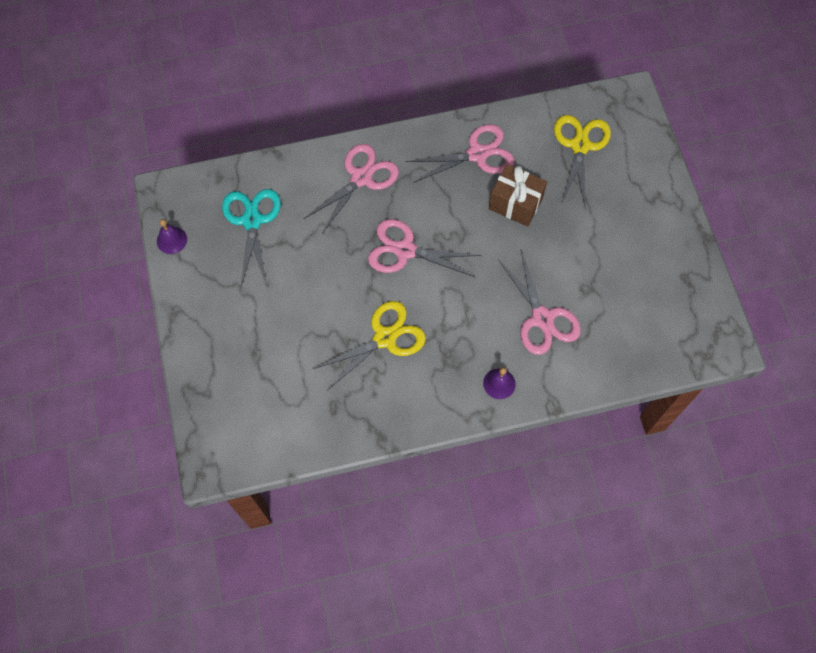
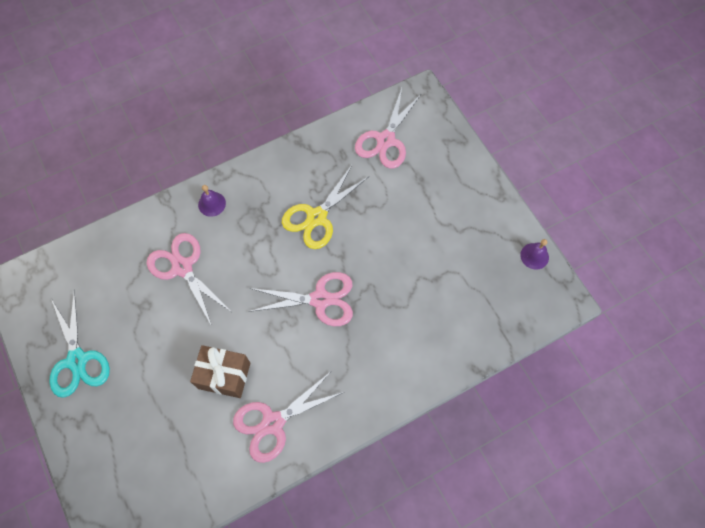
camera: 165 degrees right, 0 degrees up
(252, 221) = (471, 292): turquoise scissors -> turquoise scissors (77, 360)
(361, 178) = (383, 364): pink scissors -> pink scissors (386, 140)
(580, 146) = (165, 463): yellow scissors -> none

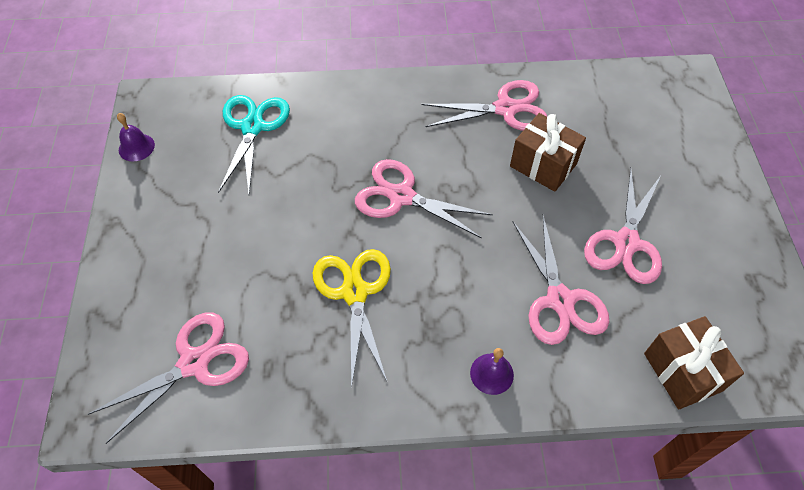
camera: 155 degrees left, 10 degrees down
(77, 360) = (717, 243): turquoise scissors -> turquoise scissors (252, 127)
(95, 252) = (682, 372): none -> brown gift
(145, 331) = (626, 242): none -> pink scissors
(317, 217) = (354, 292): yellow scissors -> yellow scissors turned 75 degrees counterclockwise

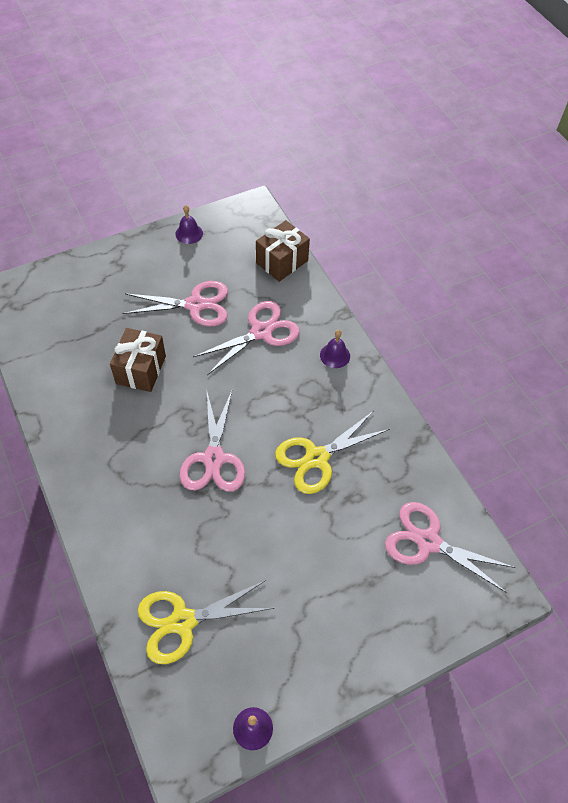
camera: 115 degrees left, 0 degrees up
(252, 127) = (183, 621): turquoise scissors -> yellow scissors
(505, 109) = (85, 412): pink scissors -> none
(760, 272) = (189, 233): none -> purple bell

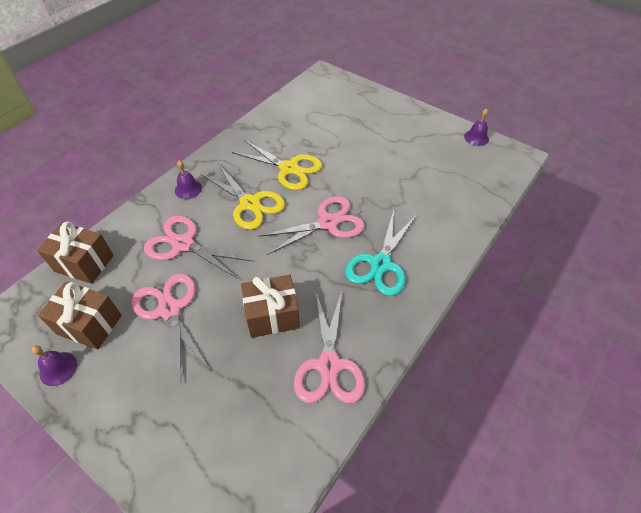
camera: 115 degrees left, 5 degrees down
(133, 480) = (381, 264): none -> turquoise scissors
(183, 621) = (452, 188): yellow scissors -> yellow scissors (250, 203)
(215, 255) = (89, 324): none -> brown gift
(428, 542) = (314, 105): pink scissors -> pink scissors (329, 365)

